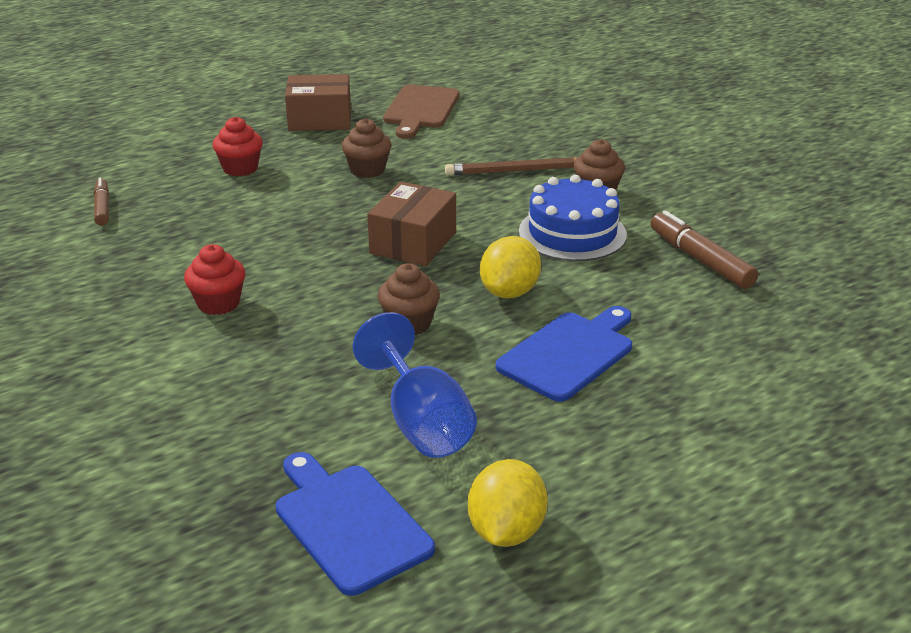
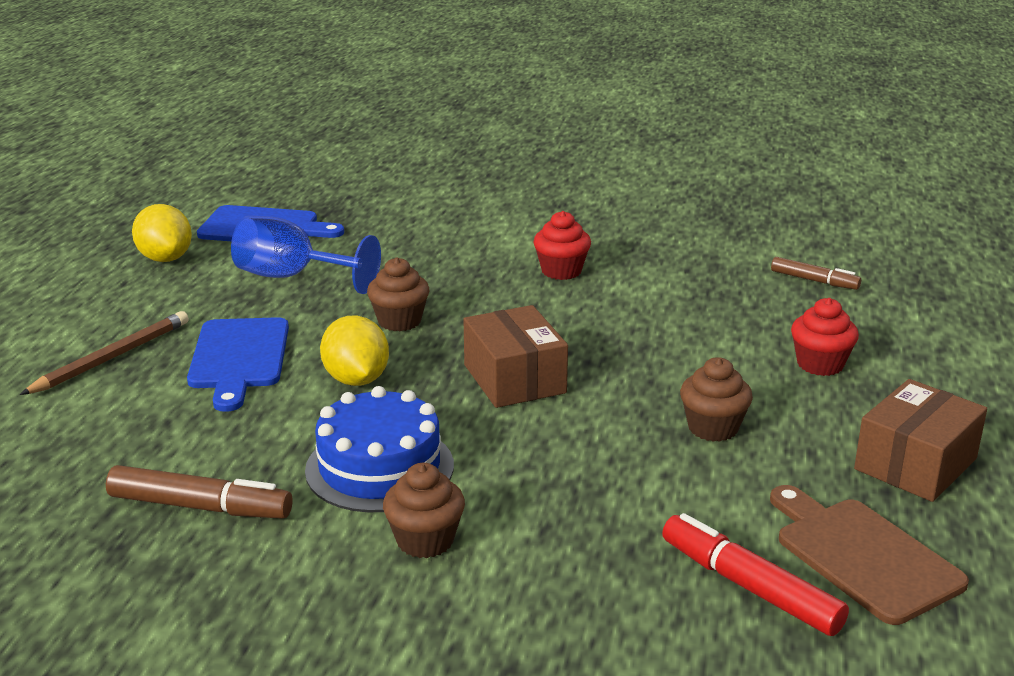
camera: 135 degrees right, 5 degrees down
(485, 121) = (749, 587): none -> red marker
(516, 171) = (565, 519): brown pencil -> brown pencil (112, 358)

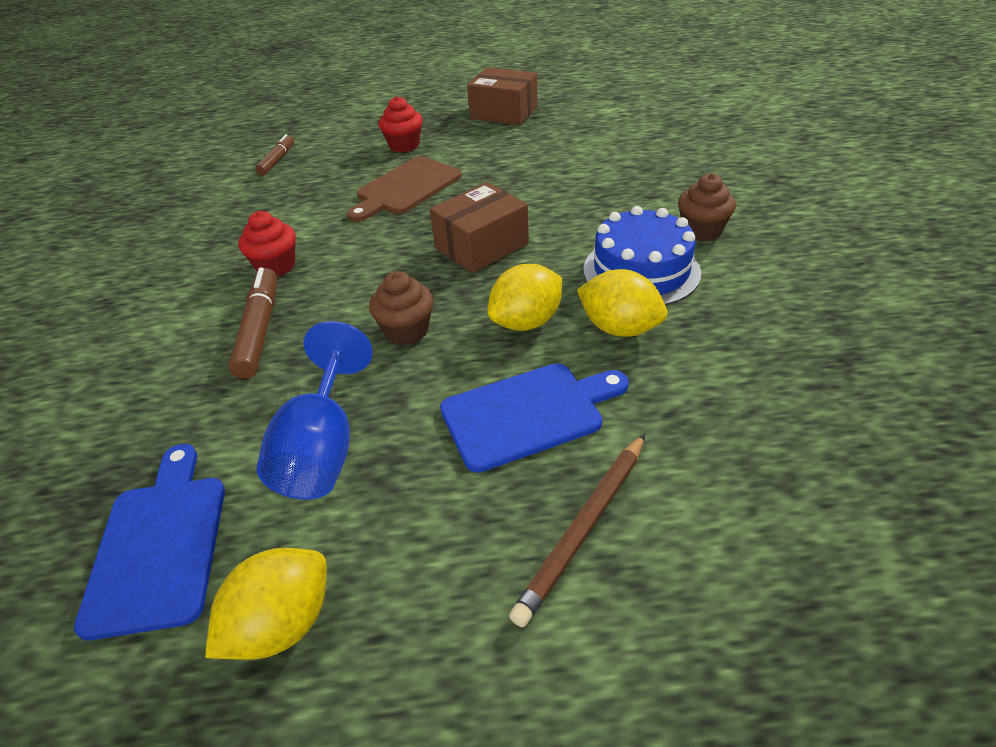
camera: 105 degrees left, 15 degrees up
(112, 358) = (584, 527): brown pencil -> brown pencil turned 75 degrees counterclockwise
(200, 507) = (761, 337): brown marker -> brown marker (260, 330)
(298, 427) = (619, 328): none -> yellow lemon
(713, 428) = (503, 166): brown cupcake -> none
(749, 587) = (647, 136): red marker -> none
(862, 556) = (597, 116): brown cutting board -> brown cutting board (406, 188)

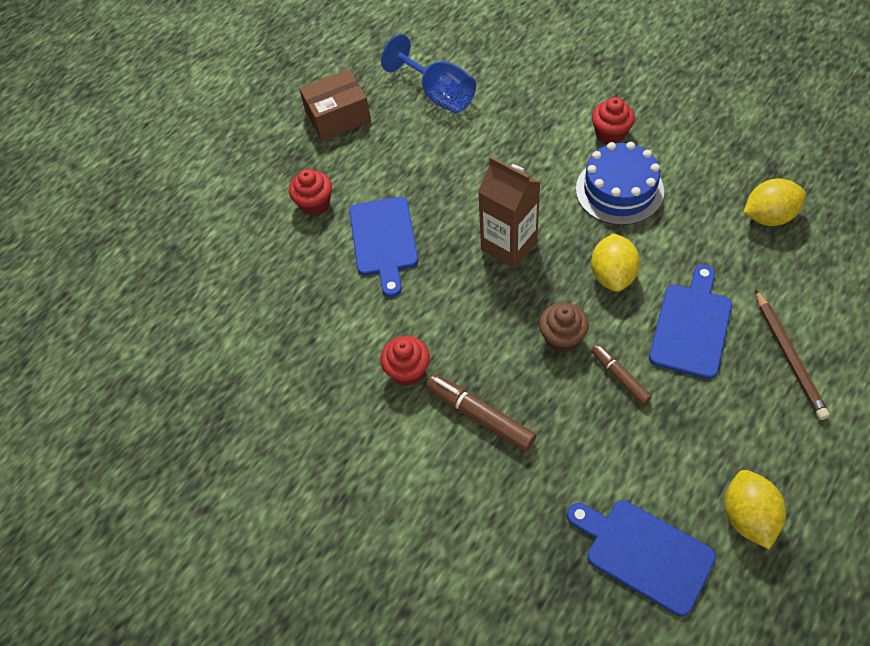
camera: 45 degrees left, 15 degrees up
(277, 160) = (236, 294): brown marker -> brown marker (619, 377)
(322, 448) = (633, 437): blue goblet -> blue goblet (438, 94)
(406, 188) = (384, 240): brown cutting board -> blue cutting board
(481, 246) = (509, 245): brown box -> brown carton
(619, 328) = (660, 238): yellow lemon -> yellow lemon (768, 216)
(701, 231) = (610, 134): brown cupcake -> red cupcake

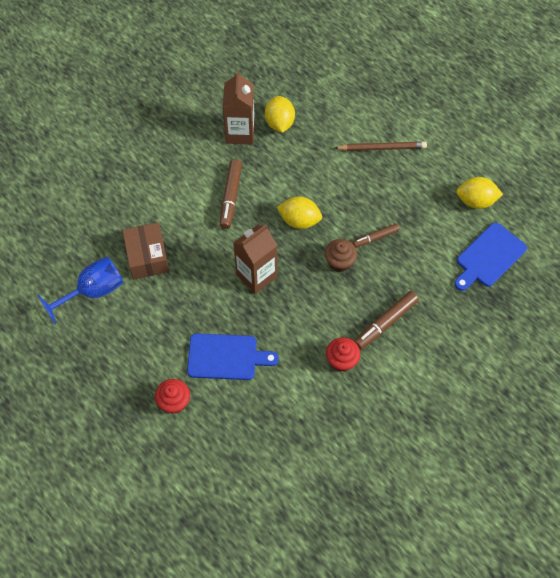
camera: 85 degrees left, 5 degrees up
(338, 117) = (87, 371): brown box -> brown box (147, 257)
(610, 134) = (178, 188): red cupcake -> none
(619, 190) = (231, 197): blue cake -> brown marker
(691, 326) = (349, 189): blue cutting board -> none
(728, 176) = (240, 133): none -> brown carton

